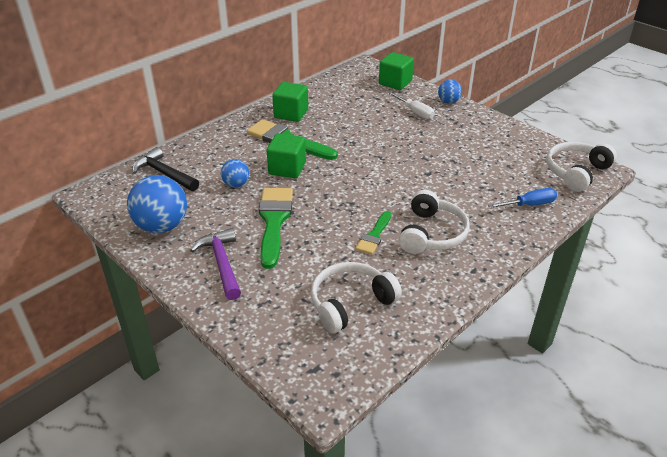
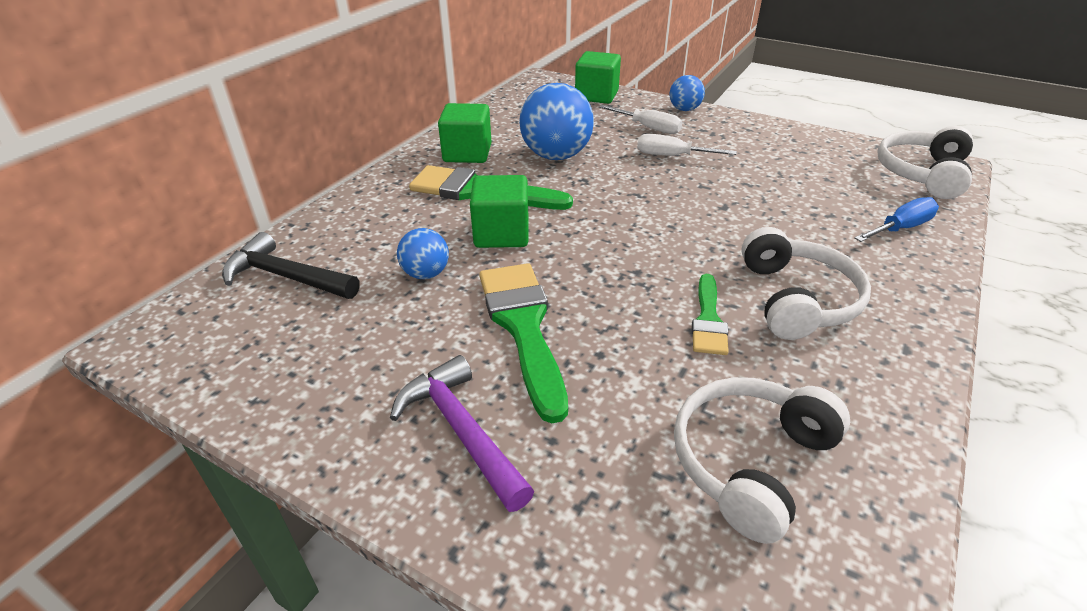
camera: 15 degrees left, 0 degrees up
(162, 226) = (312, 377): blue ball -> blue ball (556, 156)
(418, 135) = (672, 156): none -> white screwdriver

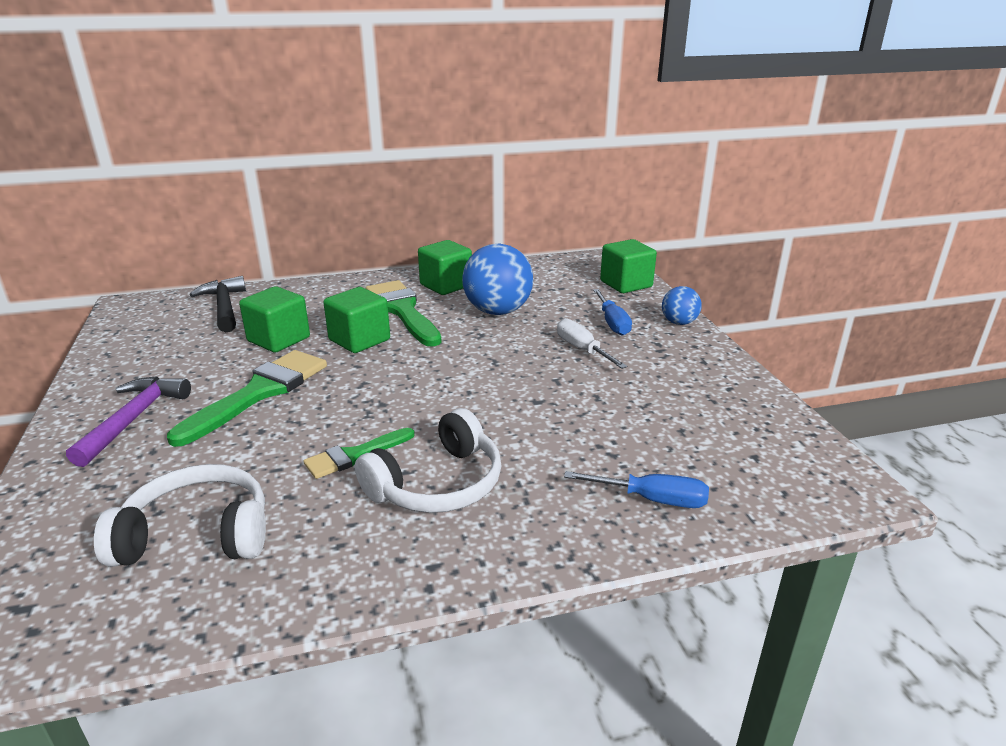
camera: 45 degrees right, 10 degrees down
(426, 274) = (279, 339): blue ball -> green cube
(648, 128) = (612, 323): white screwdriver -> blue screwdriver
(922, 174) = (800, 478): white headphones -> none

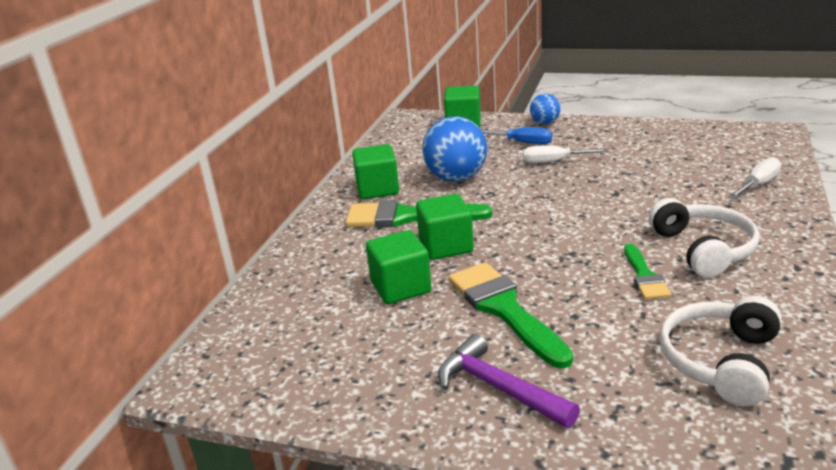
camera: 55 degrees left, 0 degrees up
(224, 307) = (281, 312): black hammer -> none
(652, 499) = (758, 185): blue screwdriver -> white screwdriver

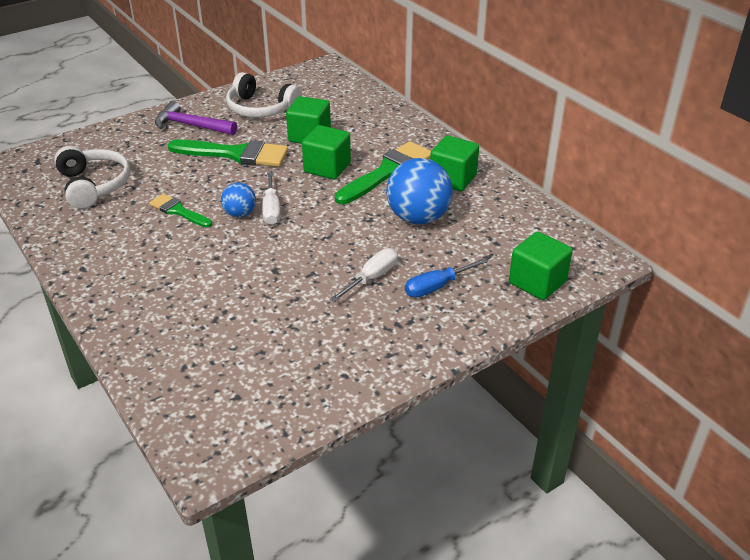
camera: 125 degrees right, 10 degrees up
(498, 388) = (191, 125): purple hammer -> purple hammer turned 150 degrees counterclockwise
(545, 123) = (465, 330): blue ball -> blue ball (240, 214)
(703, 249) = (157, 250): white headphones -> white headphones (261, 109)
(758, 185) = (164, 346): white screwdriver -> white screwdriver (271, 209)

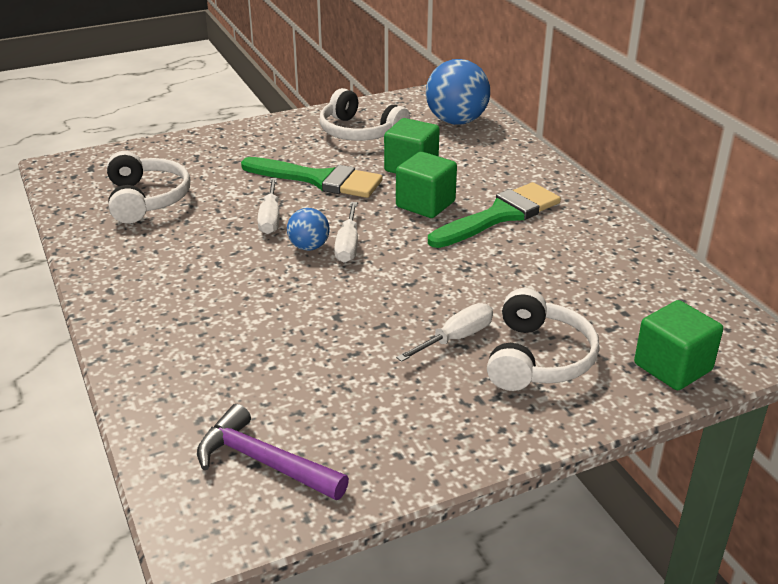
camera: 10 degrees right, 5 degrees down
(178, 211) = (236, 237): green brush -> none
(191, 125) = (273, 144): purple hammer -> purple hammer (263, 462)
(203, 192) = (270, 218): none -> white screwdriver
(418, 218) = (528, 273): blue ball -> blue ball (456, 121)
(437, 287) = (538, 358): blue screwdriver -> white headphones
(452, 179) = (580, 231): green cube -> none

